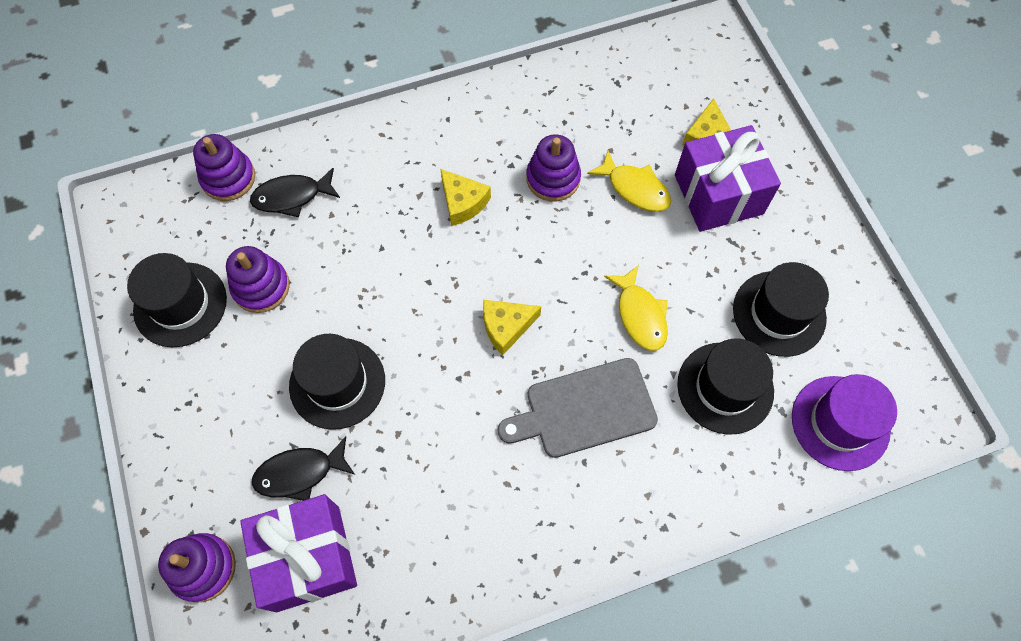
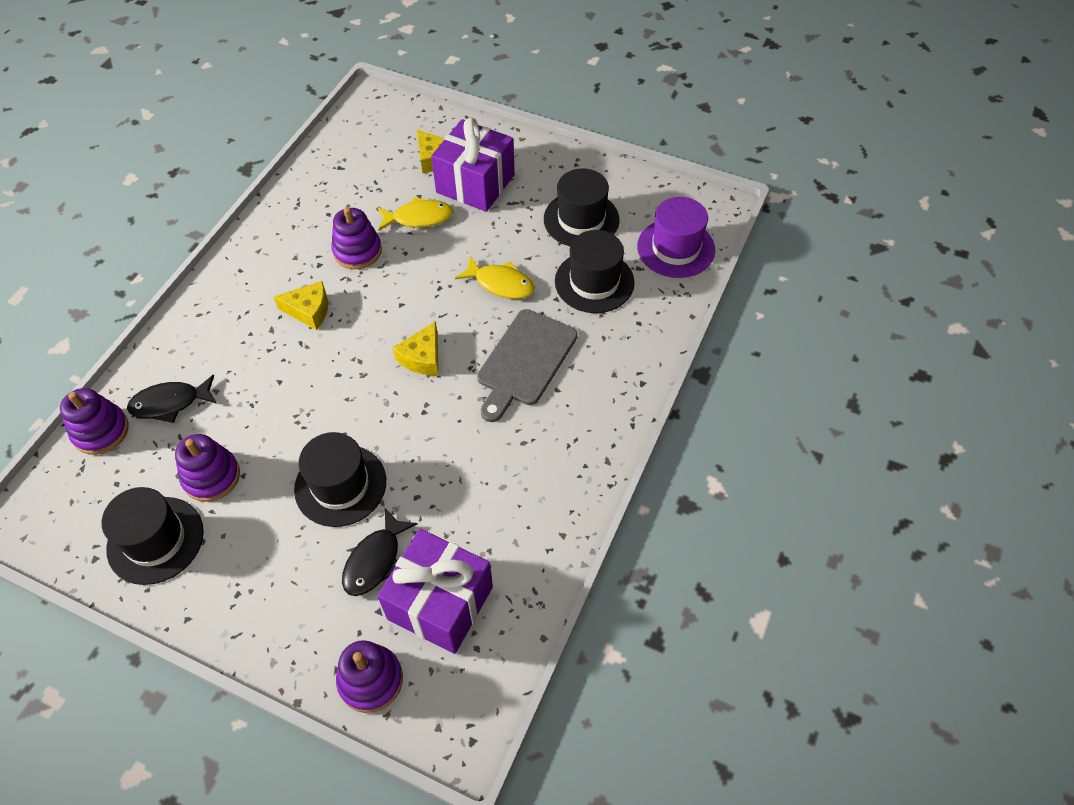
camera: 45 degrees left, 10 degrees down
(292, 197) = (170, 403): black fish -> black fish turned 45 degrees clockwise

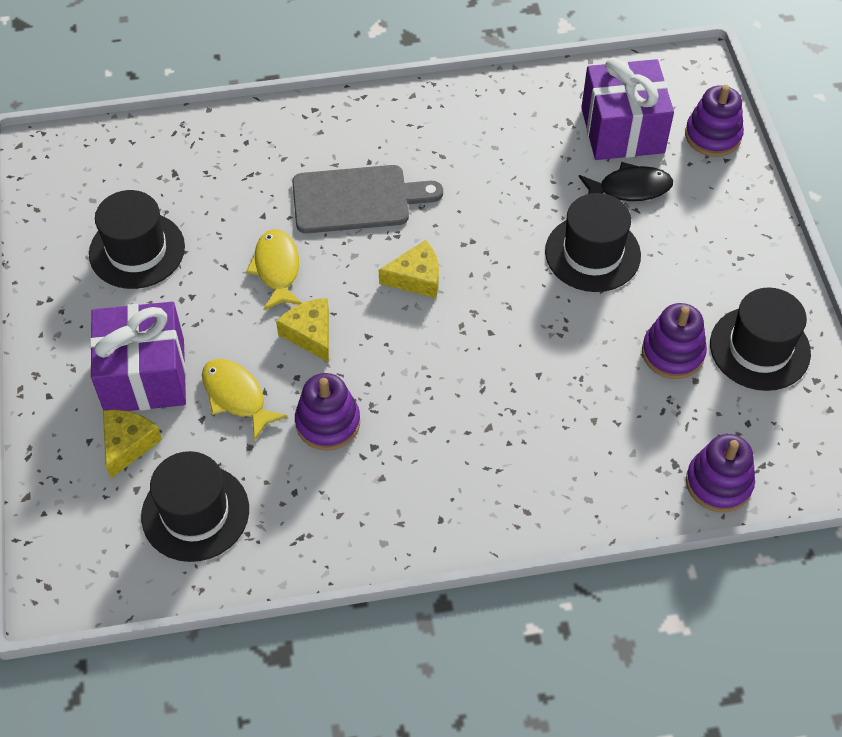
camera: 125 degrees left, 0 degrees up
(170, 403) = (640, 448): black fish -> none
(309, 310) = (439, 410): yellow cheese -> yellow cheese (310, 334)
(594, 282) = (219, 197): black hat -> black hat (195, 513)
(675, 248) = (126, 157): purple hat -> none

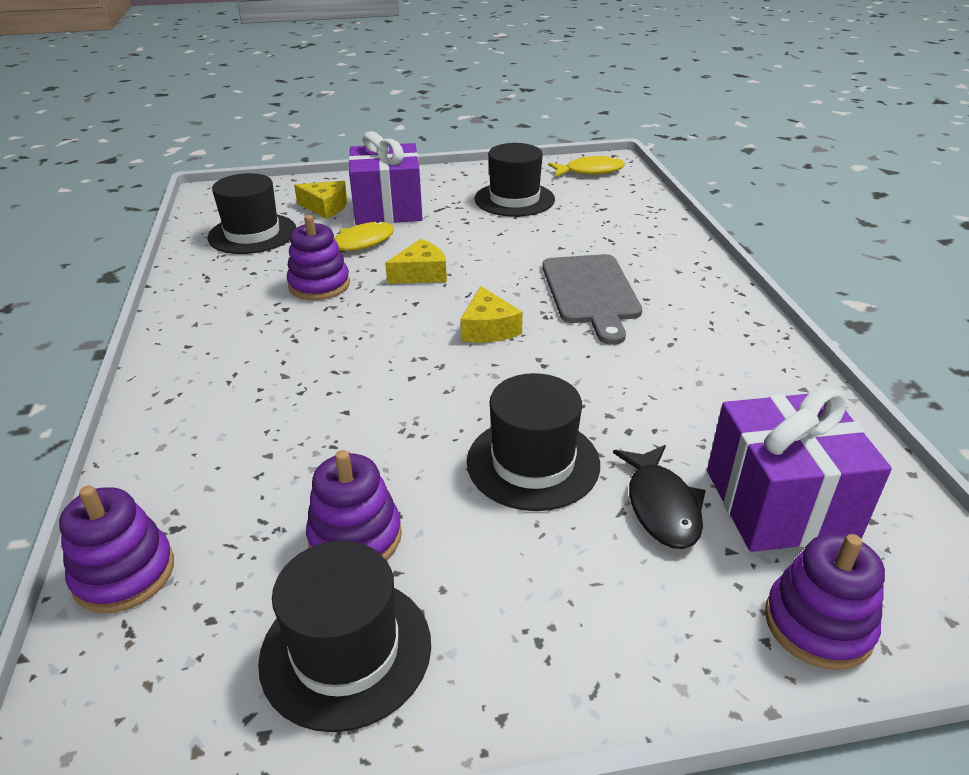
camera: 90 degrees right, 20 degrees down
(277, 269) = (497, 256): yellow fish -> yellow fish (590, 171)

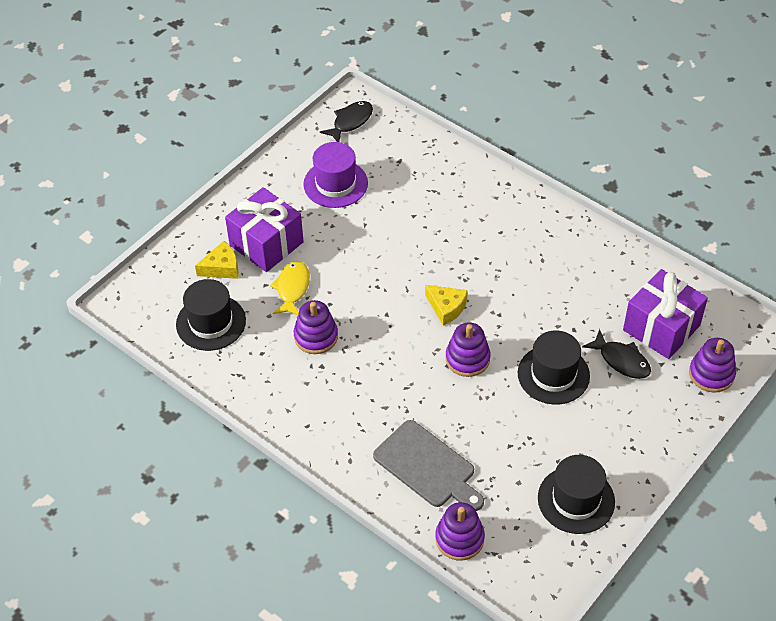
camera: 40 degrees left, 15 degrees up
(355, 537) = (525, 459): purple stacking toy -> purple stacking toy (467, 359)
(421, 274) = (361, 290): yellow cheese -> none
(514, 199) = (335, 184): black hat -> purple hat
(590, 171) = (350, 122): yellow fish -> black fish
(591, 293) = (469, 245): grey cutting board -> grey cutting board (427, 466)

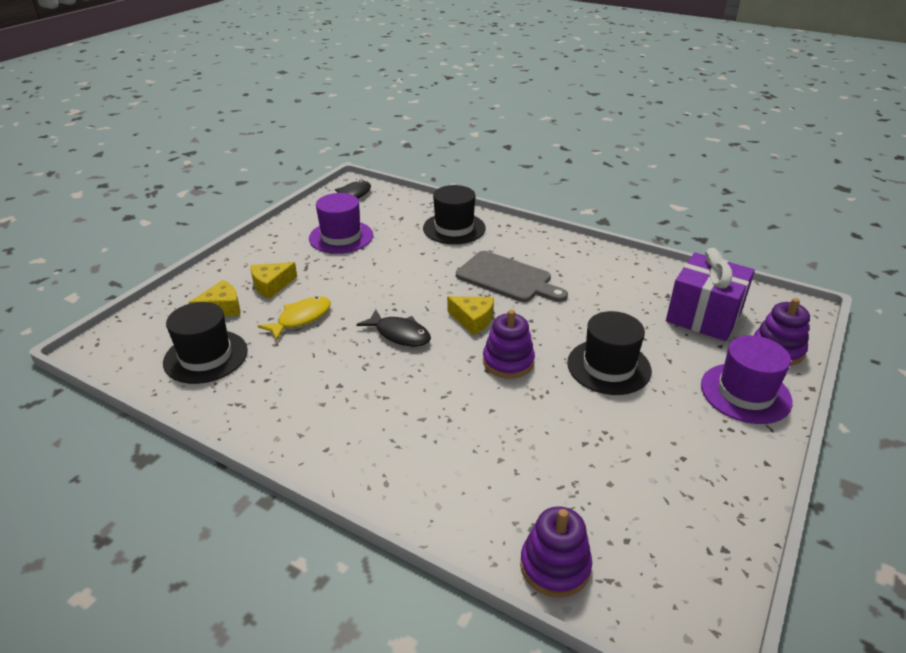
camera: 10 degrees left, 15 degrees down
(266, 244) = (271, 285): purple gift -> yellow cheese
(292, 288) = (301, 318): yellow fish -> yellow fish turned 45 degrees clockwise
(316, 336) = (330, 358): purple stacking toy -> none
(427, 466) = (488, 478): grey cutting board -> grey cutting board (507, 278)
(576, 500) = (690, 495): black hat -> black hat (454, 228)
(621, 360) = (677, 347): black fish -> black fish (400, 334)
(661, 415) = (745, 393): none -> purple hat

